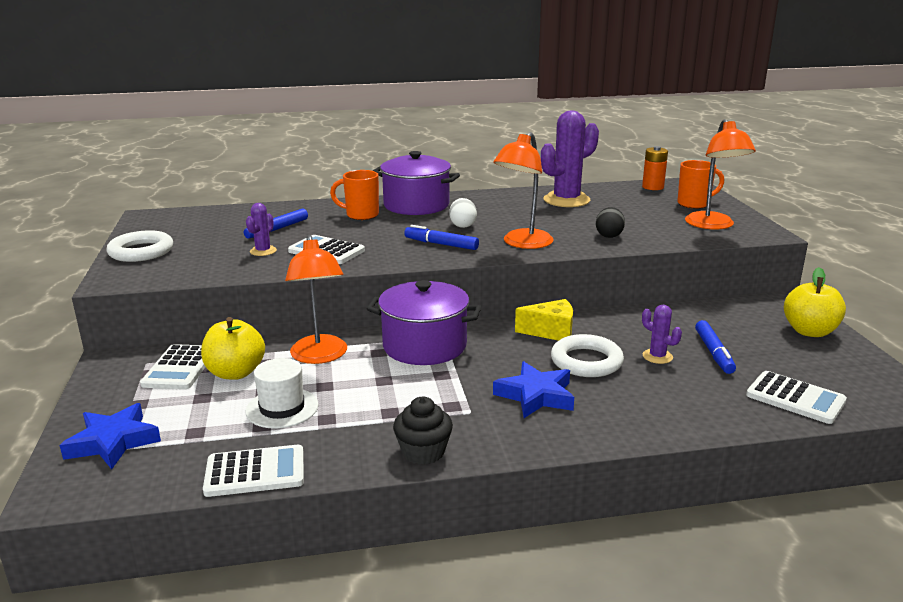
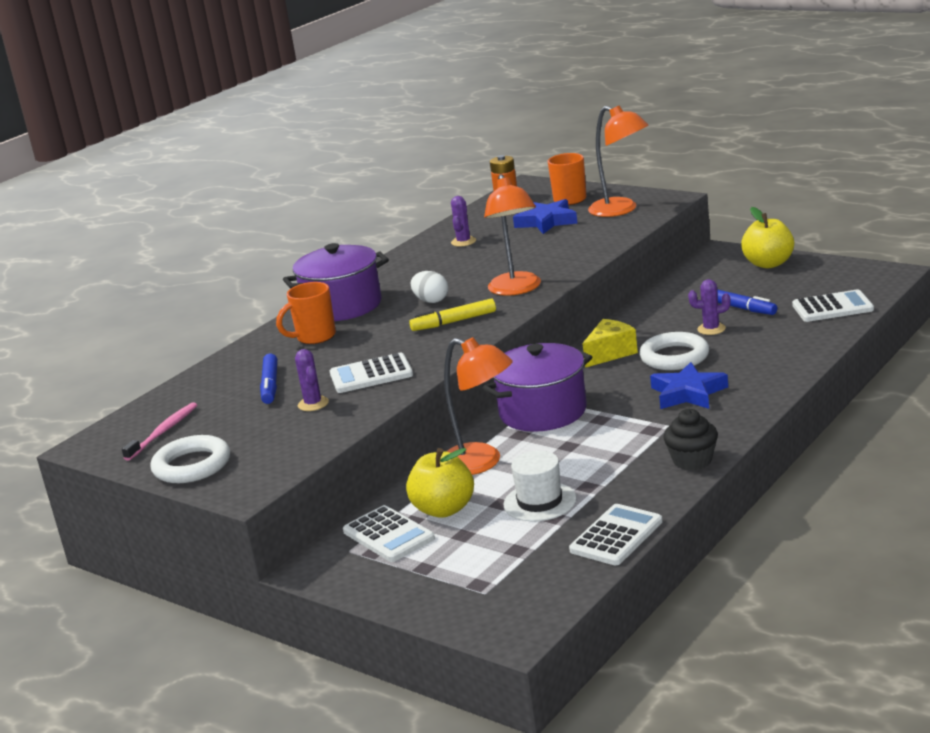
camera: 40 degrees left, 0 degrees up
(113, 442) = (471, 592): blue star -> blue star (547, 222)
(183, 227) = (164, 431): none -> pink toothbrush
(441, 244) = (454, 322): blue marker -> yellow marker
(566, 200) = (463, 242): purple cactus -> purple cactus, size x0.48
(609, 235) = (566, 252): black egg -> none

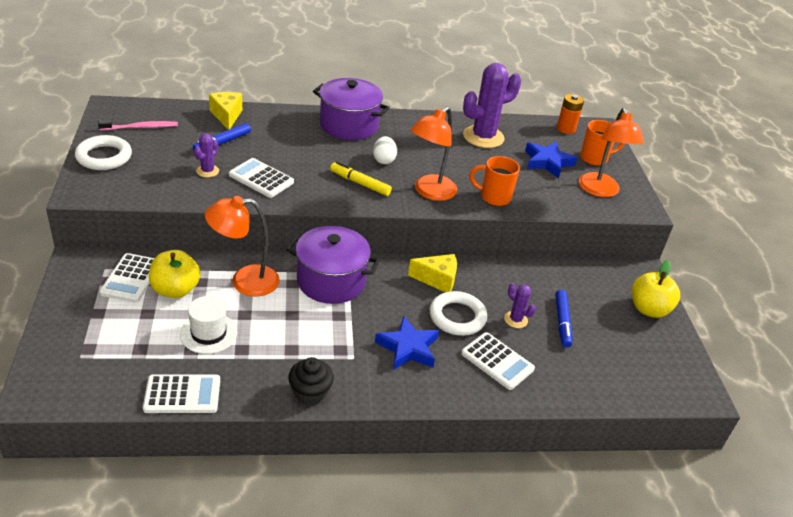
camera: 40 degrees right, 15 degrees up
(220, 373) = (227, 116): none -> yellow cheese
(314, 337) = (298, 132): orange mug -> orange mug (494, 197)
(463, 242) = (483, 137): purple cactus -> purple cactus, size x2.09
(481, 463) = (245, 281): orange lamp -> orange lamp turned 90 degrees clockwise
(832, 307) = (609, 379): white calculator -> white calculator (497, 361)

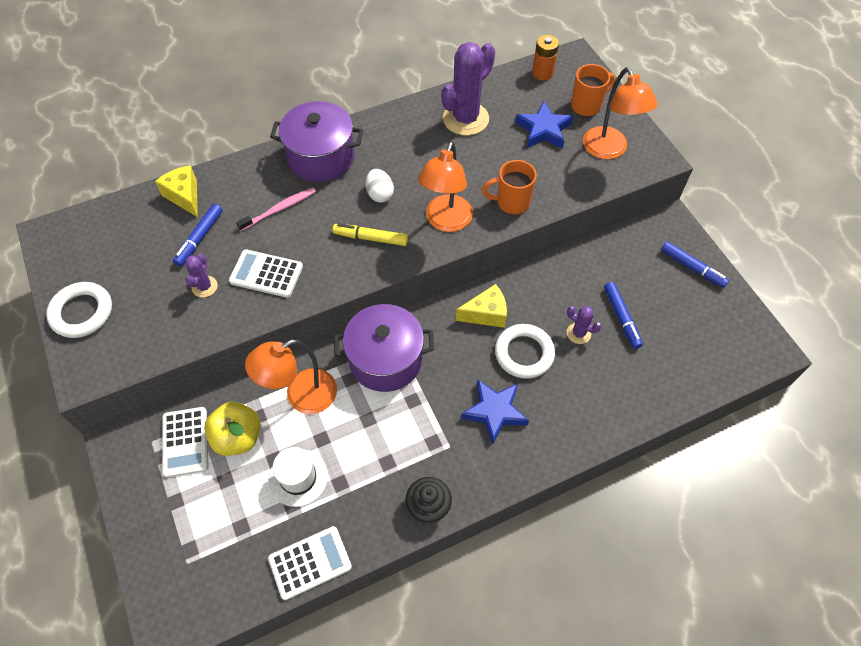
camera: 15 degrees left, 20 degrees up
(141, 127) = (99, 251): pink toothbrush -> pink toothbrush (280, 209)
(497, 361) = (582, 392): white calculator -> none
(649, 309) = (692, 268): yellow apple -> blue marker

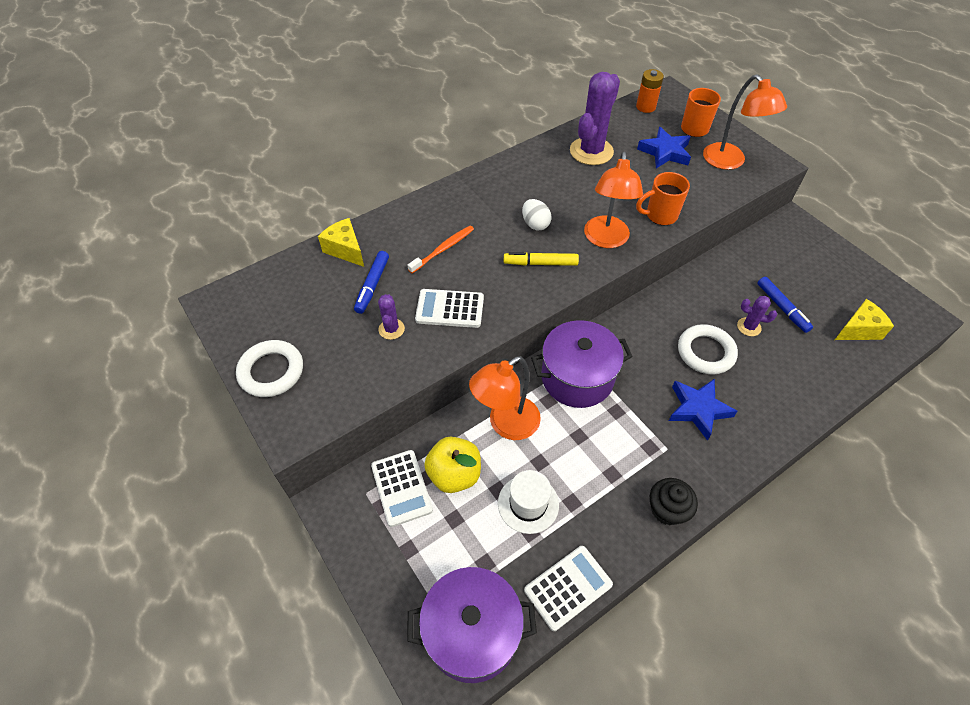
camera: 10 degrees left, 5 degrees down
(280, 209) = (443, 249): pink toothbrush -> orange toothbrush
(321, 157) = (468, 199): purple pot -> purple pot (472, 632)
(486, 314) = (657, 322): yellow cheese -> yellow cheese (858, 330)
(692, 268) = (827, 256): blue marker -> none

